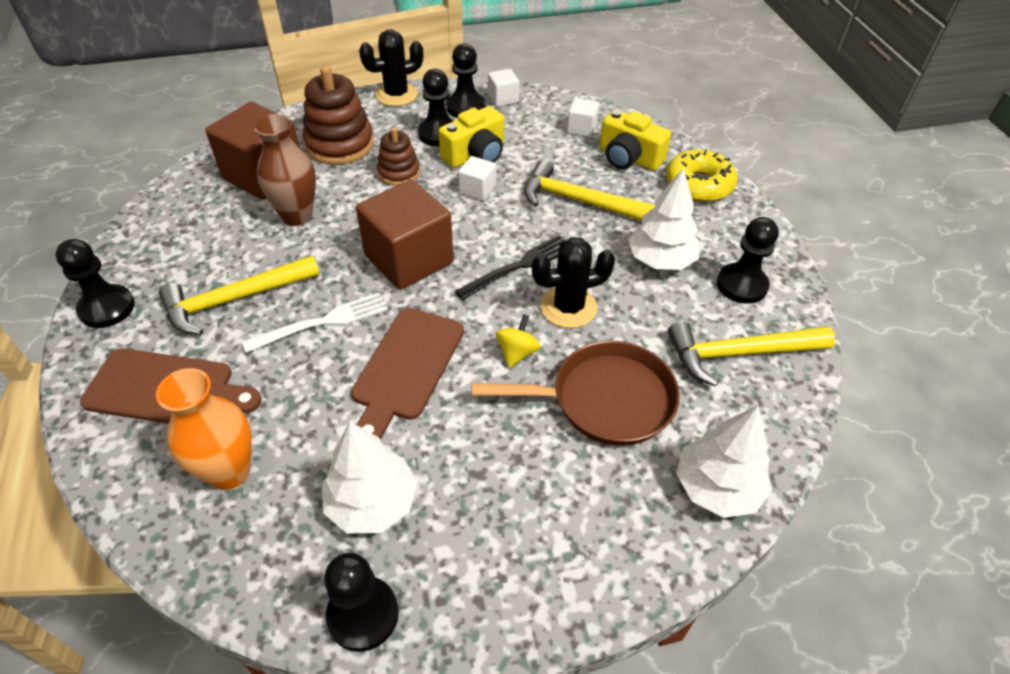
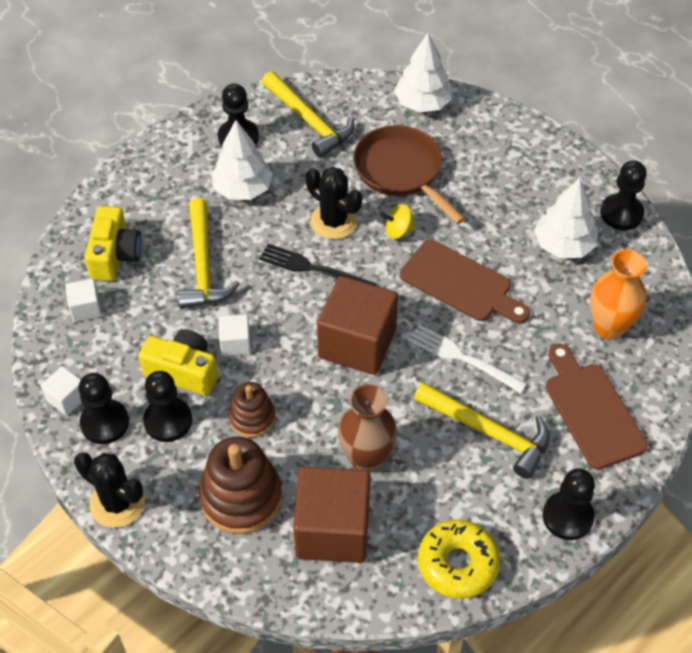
camera: 120 degrees left, 5 degrees up
(406, 368) = (460, 284): brown cutting board -> brown cutting board turned 45 degrees clockwise
(699, 185) = (126, 196): yellow donut -> yellow donut (457, 564)

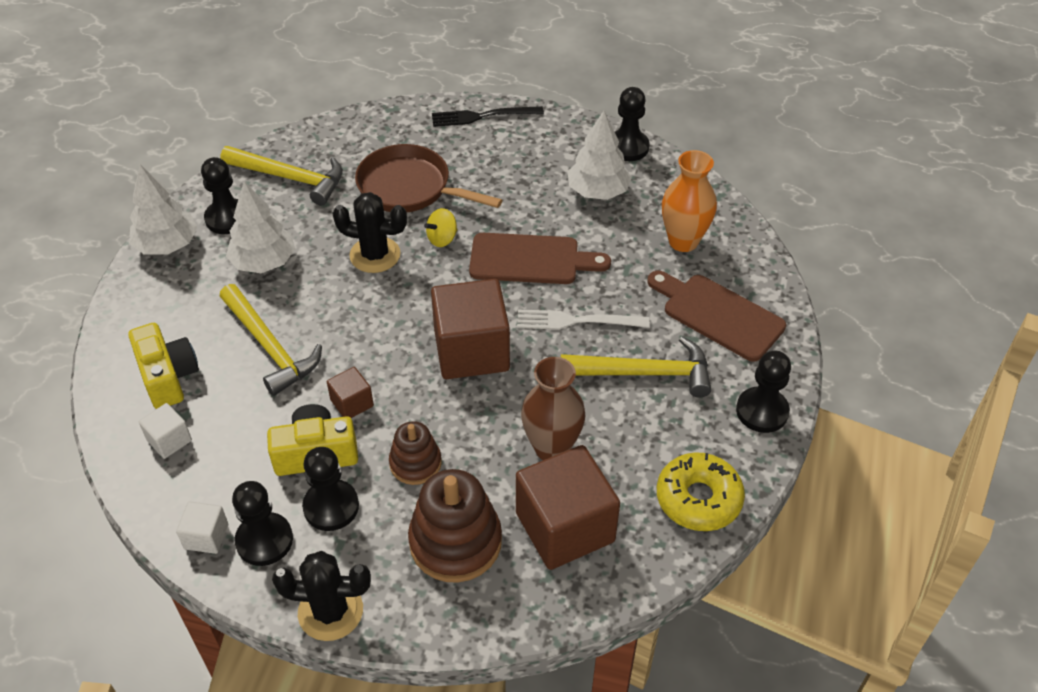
camera: 30 degrees left, 5 degrees down
(235, 343) = (352, 403): white cube -> brown cube
(312, 268) = (382, 304): black fork -> black fork (482, 116)
(422, 103) = (389, 124): white tree -> white tree (167, 245)

